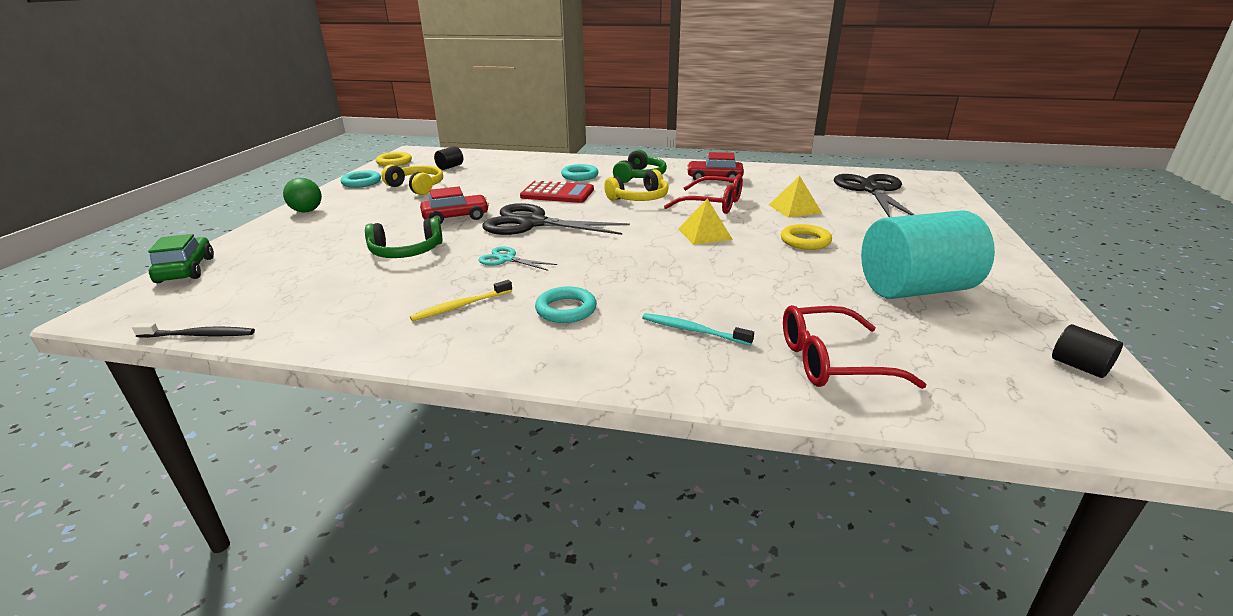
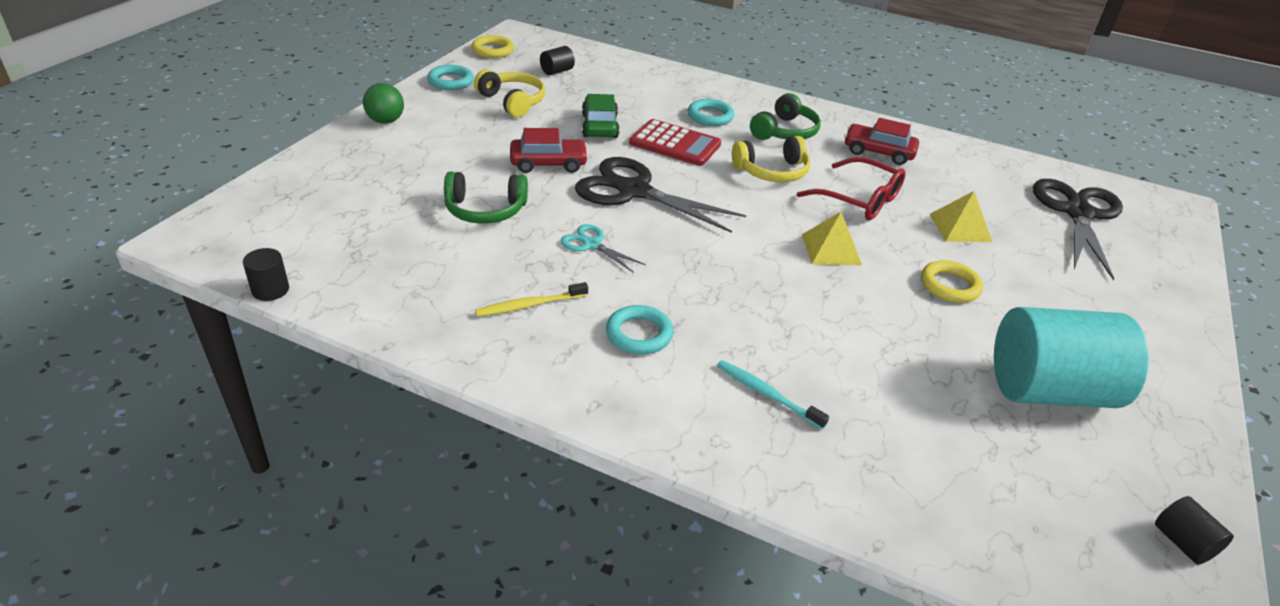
camera: 10 degrees right, 10 degrees up
(186, 270) = (258, 192): green car -> green car (599, 126)
(200, 335) = (270, 290): black toothbrush -> black cylinder
(832, 361) = (903, 470): red glasses -> none

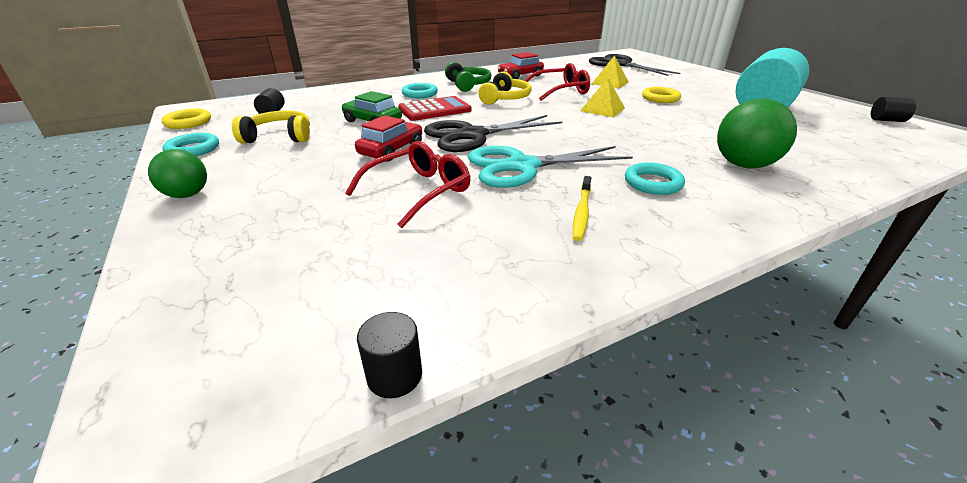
camera: 50 degrees left, 5 degrees down
(485, 210) = (418, 191): green headphones -> red glasses
(591, 244) = (522, 166): turquoise scissors -> turquoise scissors, size x2.05
(766, 394) = (743, 165): turquoise toothbrush -> green ball

